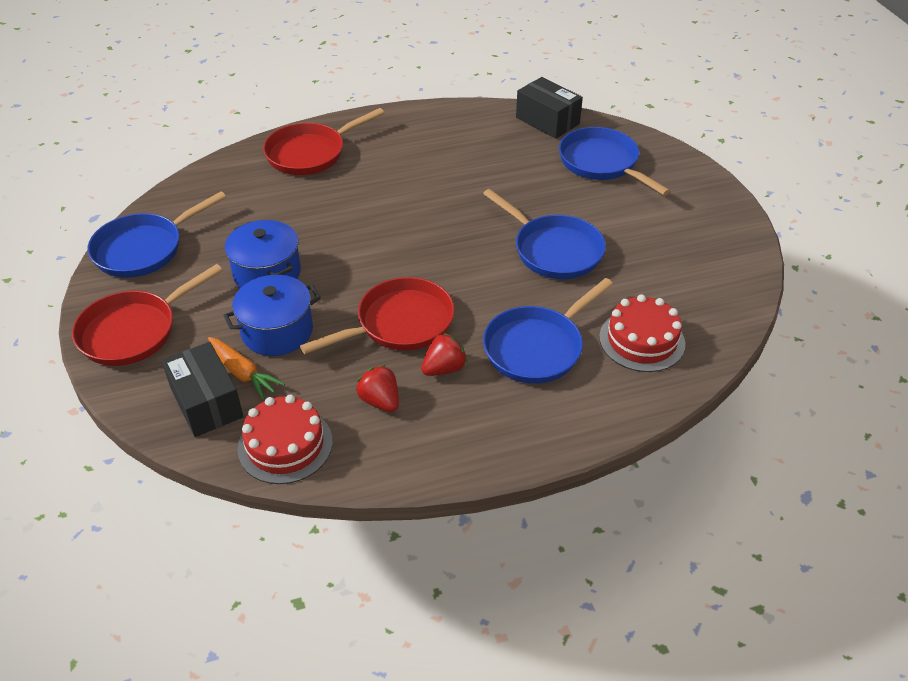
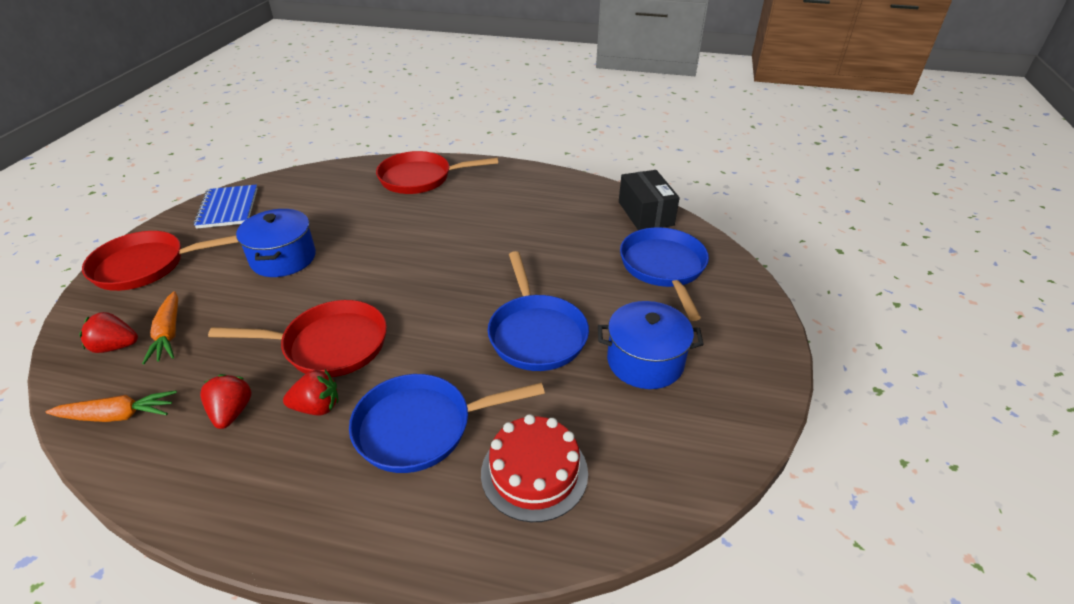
camera: 30 degrees right, 5 degrees down
(143, 249) = (228, 208): blue pan -> blue notebook
(206, 402) = (116, 346): black box -> red strawberry
(277, 331) = (234, 309): blue pot -> blue pot (645, 361)
(285, 445) = (117, 415): red cake -> orange carrot

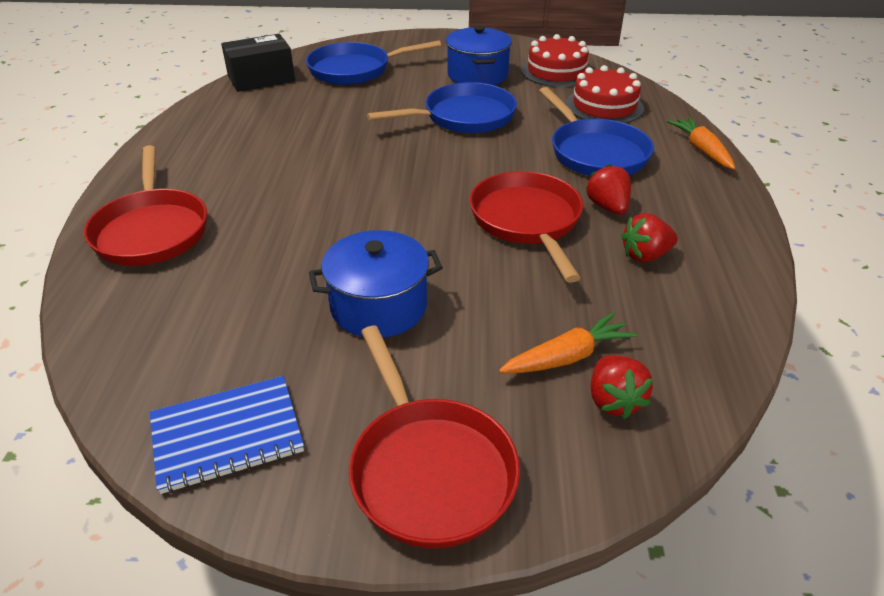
camera: 100 degrees left, 0 degrees up
(117, 415) = (702, 337): orange carrot -> orange carrot (701, 150)
(652, 446) = (556, 71): none -> red cake

